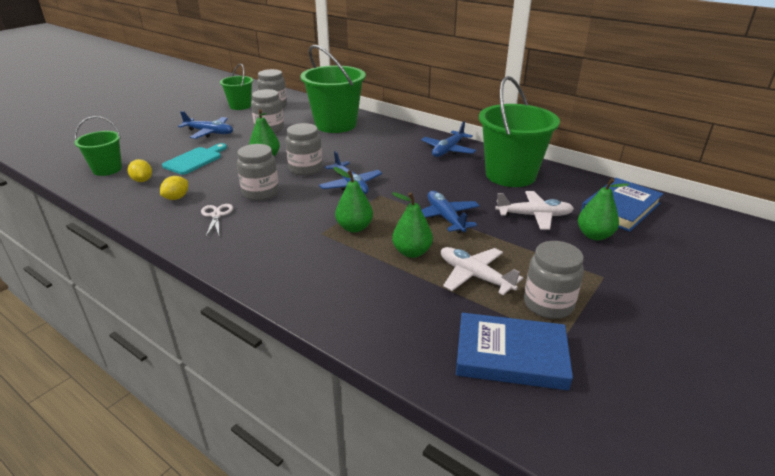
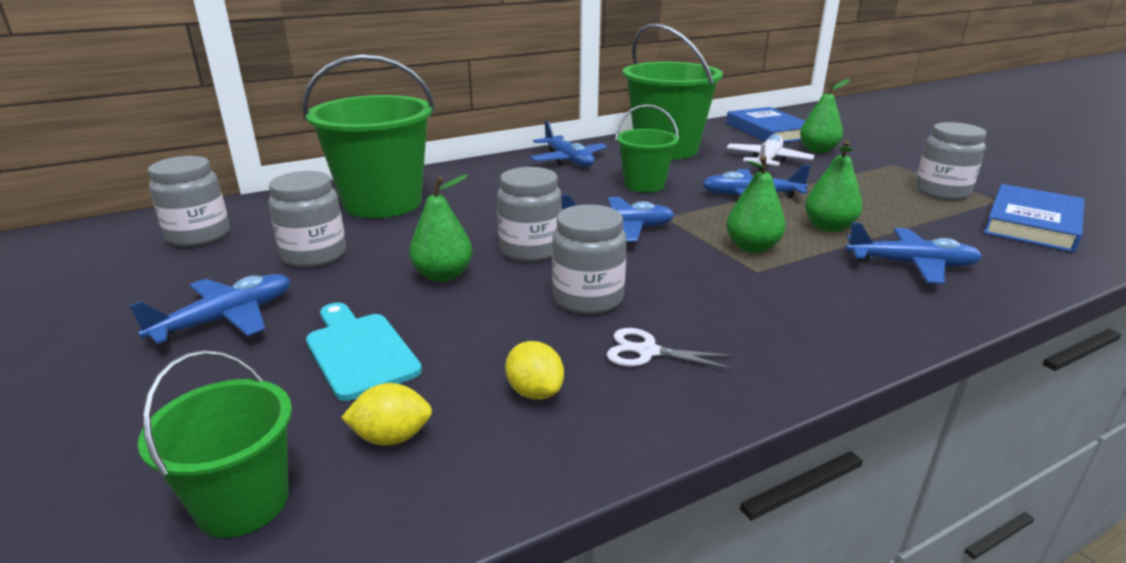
camera: 65 degrees left, 5 degrees down
(240, 106) = (129, 267): green bucket -> green bucket (644, 185)
(368, 289) = (911, 265): none -> blue plane
(474, 276) = (887, 209): white plane -> none

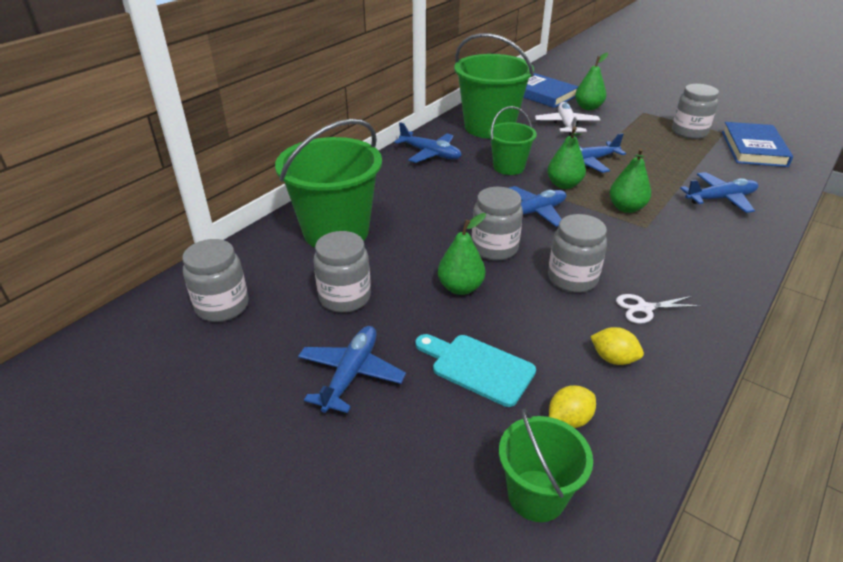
camera: 25 degrees left, 10 degrees up
(829, 227) = (653, 179): green pear -> green pear (564, 185)

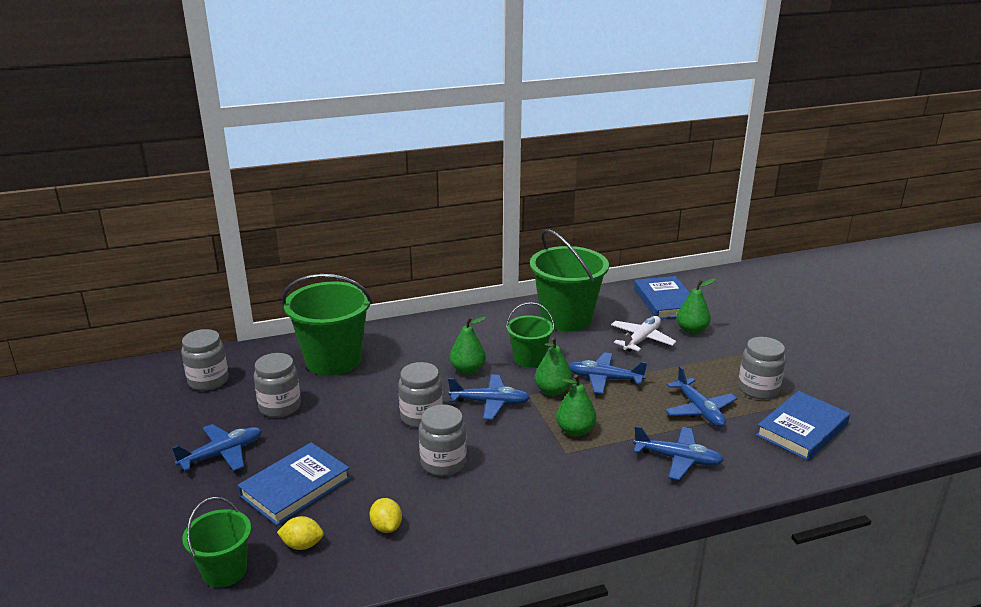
camera: 35 degrees right, 10 degrees down
(430, 154) = (483, 325): blue plane -> blue plane (699, 410)
(460, 288) = (358, 433): green pear -> green pear (467, 370)
(477, 367) = (295, 487): turquoise cutting board -> blue book
(644, 308) = (462, 508): white scissors -> none

